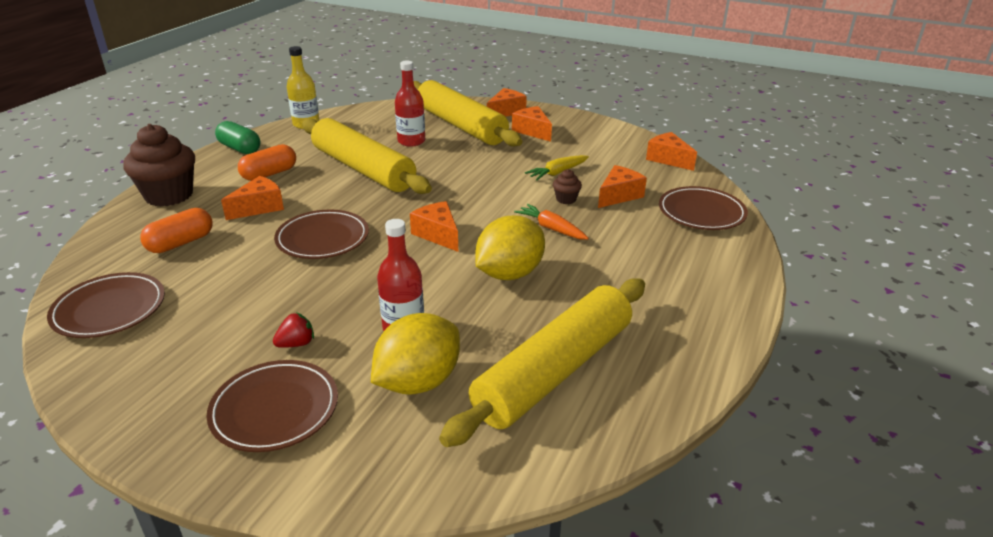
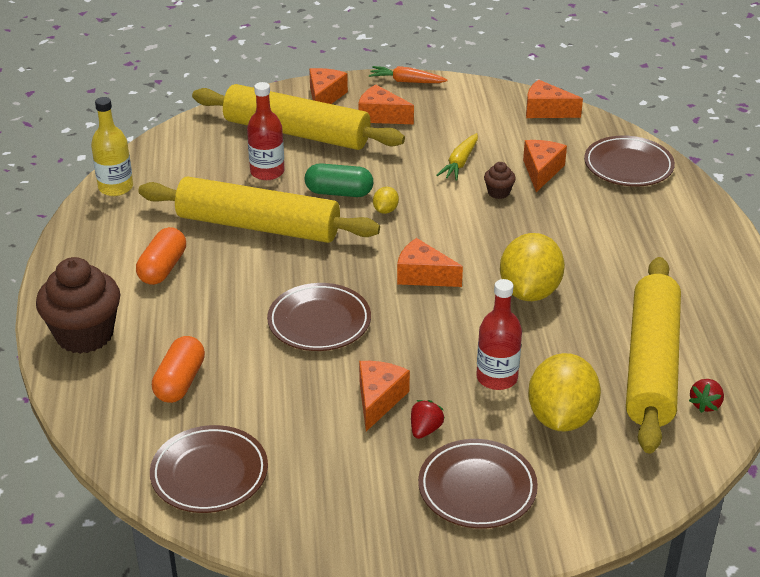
camera: 30 degrees left, 5 degrees up
(240, 148) = (81, 247): green capsule -> green capsule (339, 192)
(259, 207) = (207, 312): orange cheese -> orange cheese (378, 400)
(463, 185) = (385, 210): none -> yellow lemon
(551, 228) = (517, 230): orange carrot -> orange carrot (406, 81)
(571, 429) = (705, 404): none -> red strawberry

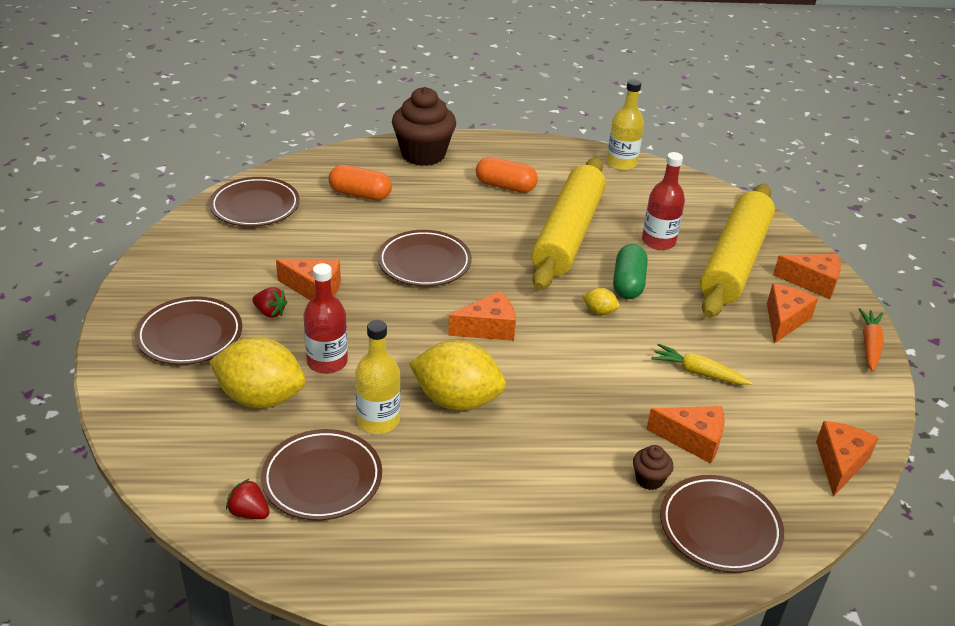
camera: 90 degrees right, 0 degrees up
(423, 275) = (488, 328): orange cheese -> orange cheese turned 45 degrees clockwise
(498, 192) = (642, 397): brown cupcake -> brown cupcake (649, 479)
(569, 337) = (378, 421): none -> yellow bottle
(651, 365) = (322, 479): yellow rolling pin -> brown plate

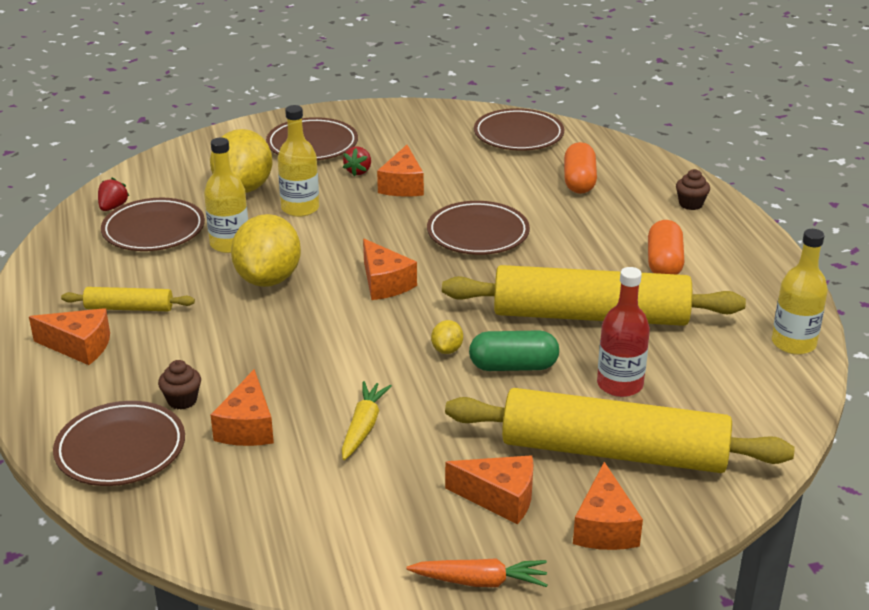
camera: 80 degrees right, 5 degrees down
(327, 362) = (300, 208): red bottle -> yellow bottle
(423, 154) = (690, 204): brown cupcake -> brown cupcake, size x0.44
(480, 509) = (129, 308): none -> yellow rolling pin
(839, 463) = (233, 542): orange cheese -> orange cheese (79, 346)

